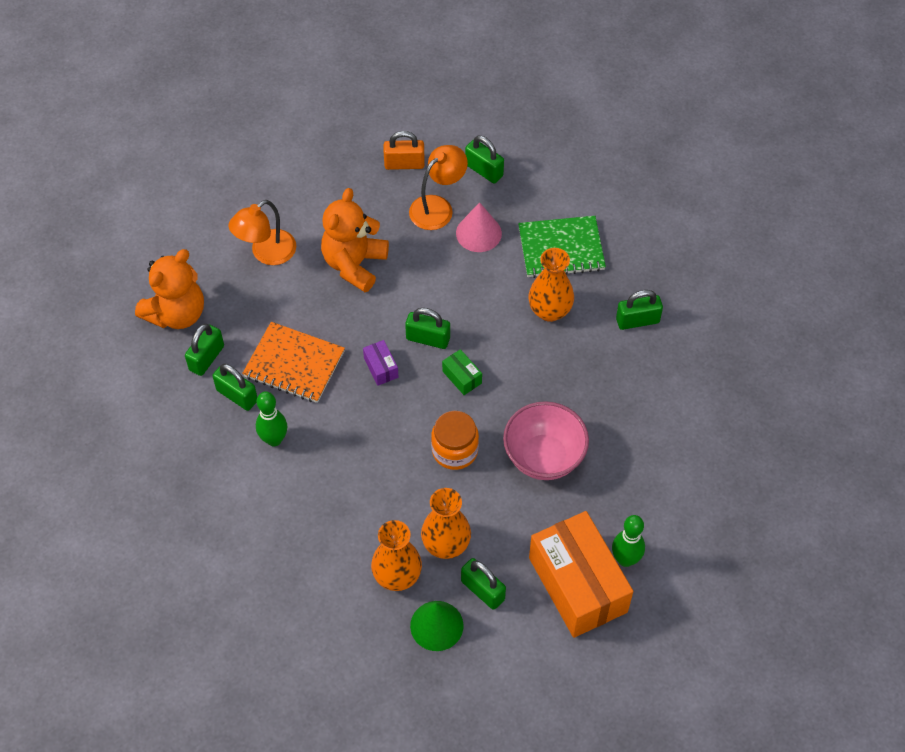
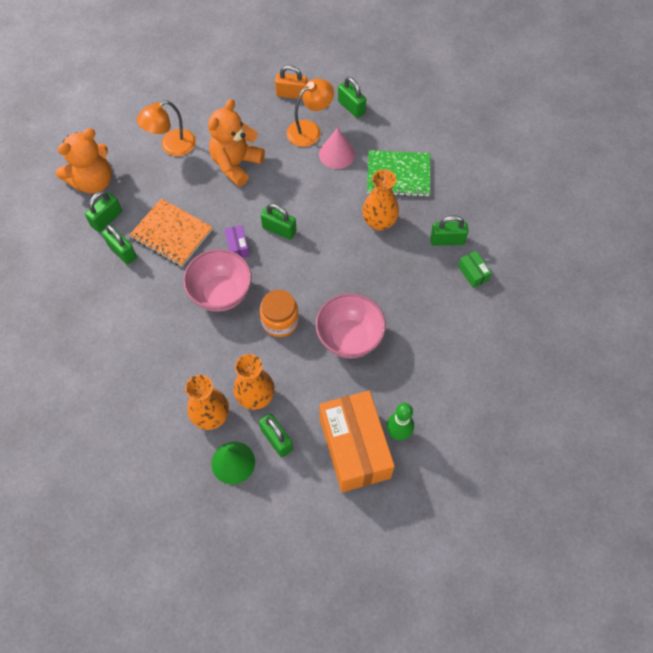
camera: 10 degrees right, 5 degrees up
(274, 439) = (142, 290): green bowling pin -> none
(374, 428) = (221, 293): none -> pink bowl
(462, 377) = (299, 264): green box -> green box (473, 273)

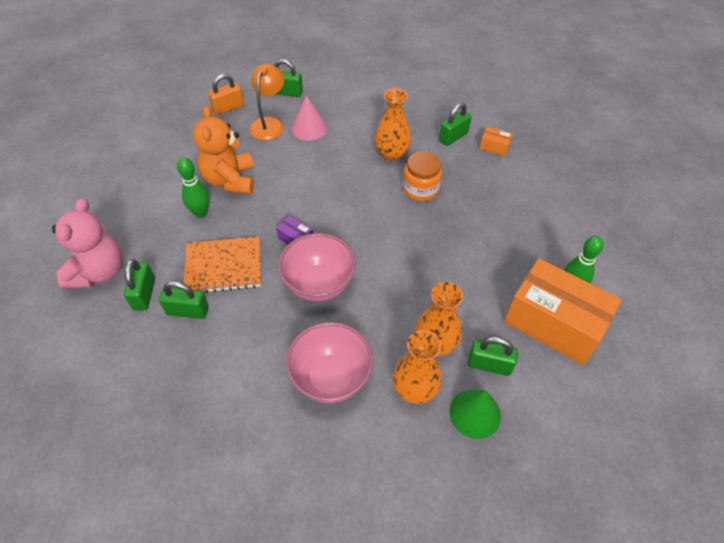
camera: 40 degrees left, 10 degrees down
(93, 182) = (99, 272): orange teddy bear -> pink teddy bear
(172, 146) = (155, 200): orange lamp -> none
(193, 179) = (201, 213): none -> green bowling pin
(279, 229) = (318, 205): green padlock -> none
(280, 321) = (392, 271): orange jar -> orange jar (420, 189)
(349, 338) = (459, 246): pink bowl -> pink bowl (331, 377)
(398, 175) = (371, 116): green notebook -> none
(473, 273) = (494, 147): green box -> orange box

